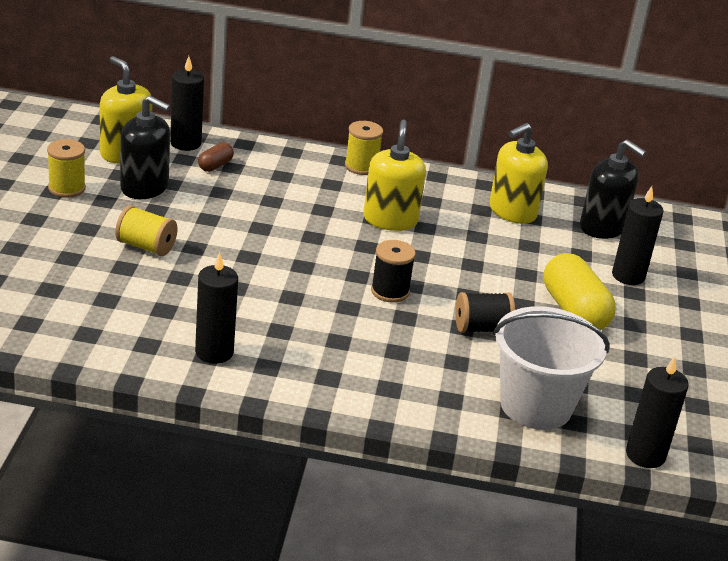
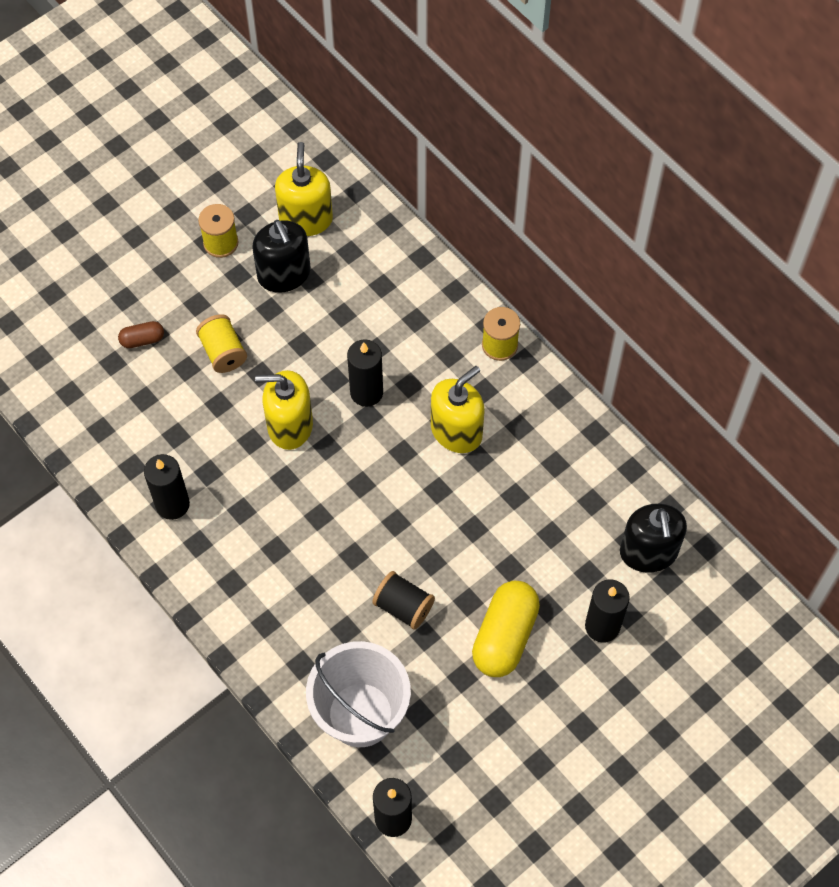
camera: 45 degrees right, 30 degrees up
(185, 143) = (369, 230): black candle -> black candle (366, 392)
(215, 166) = (368, 275): brown capsule -> brown capsule (142, 340)
(390, 291) = (369, 519): black spool -> none
(512, 211) = (582, 483): yellow soap dispenser -> yellow soap dispenser (290, 425)

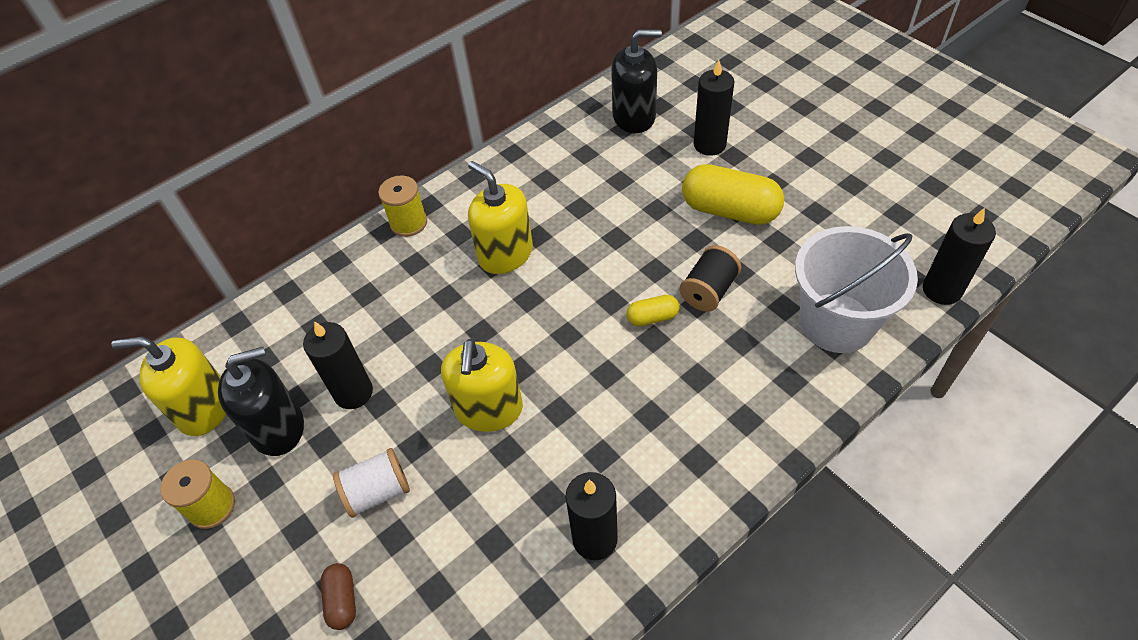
camera: 85 degrees left, 10 degrees down
(223, 352) = (378, 492): yellow spool -> white spool
(366, 392) = (452, 335): black candle -> black candle (353, 392)
(375, 556) = (652, 317): none -> yellow capsule

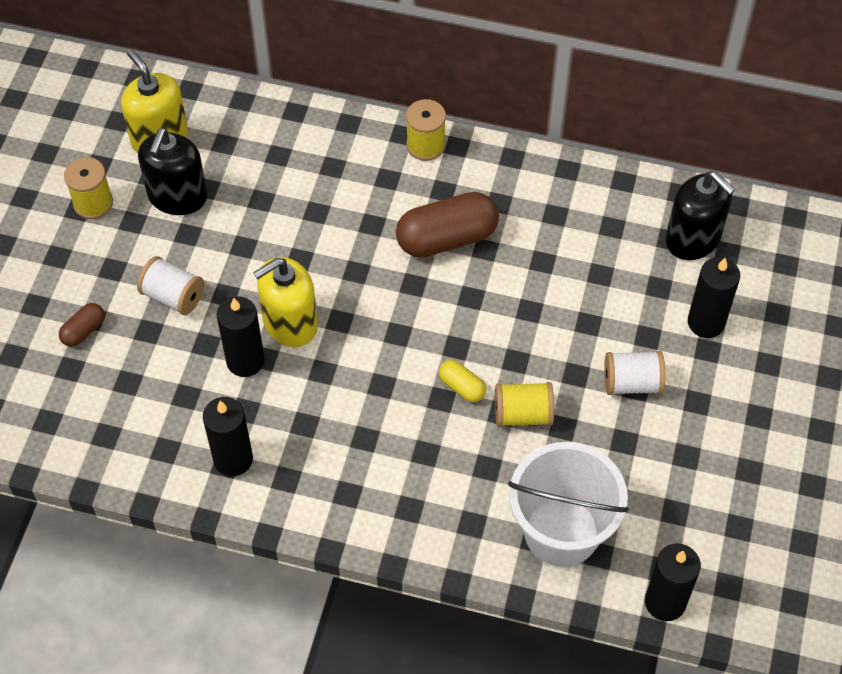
camera: 50 degrees right, 5 degrees up
(278, 428) = (177, 196): black soap dispenser -> black soap dispenser turned 75 degrees clockwise
(353, 392) = (239, 223): black candle -> black candle (245, 361)
(505, 254) = (447, 238): yellow soap dispenser -> brown capsule
(708, 291) = (522, 414): black spool -> yellow spool
(730, 210) = (631, 383): yellow capsule -> white spool

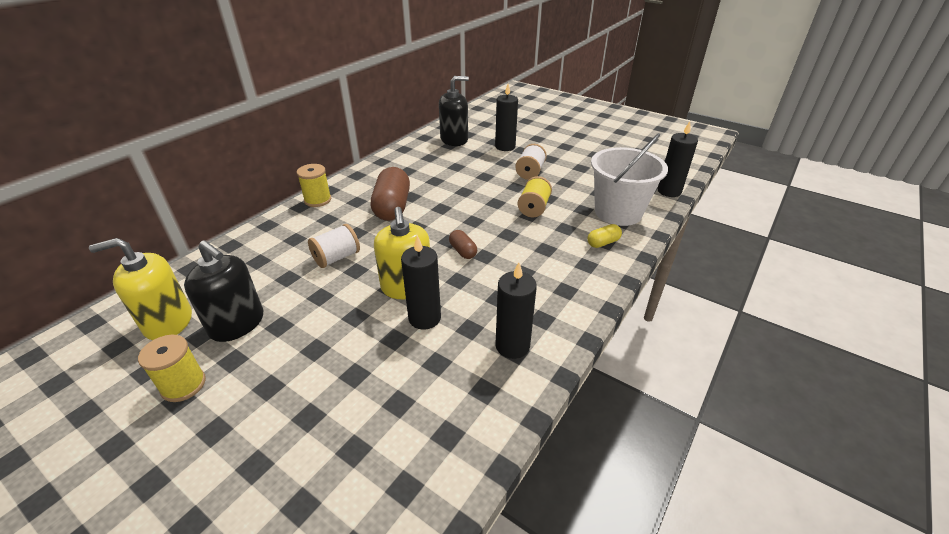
camera: 70 degrees left, 20 degrees down
(83, 331) = (318, 426): brown capsule -> brown capsule (463, 251)
(173, 296) = (332, 349): white spool -> white spool (337, 257)
(462, 387) = (503, 225): yellow capsule -> yellow capsule (603, 243)

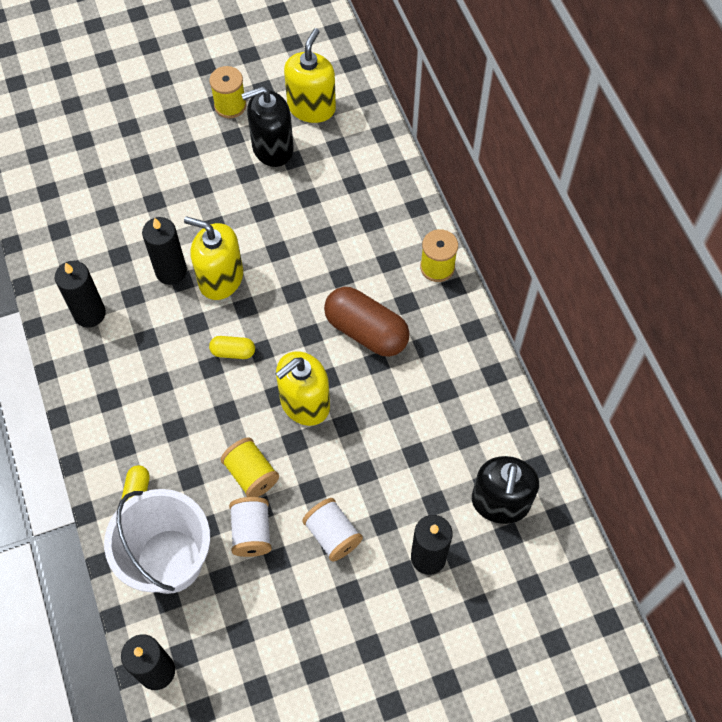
camera: 125 degrees right, 25 degrees up
(337, 257) = (309, 244): white spool -> white spool (252, 532)
(463, 251) = (233, 352): brown capsule -> yellow capsule
(467, 209) = (304, 403): none -> yellow soap dispenser

